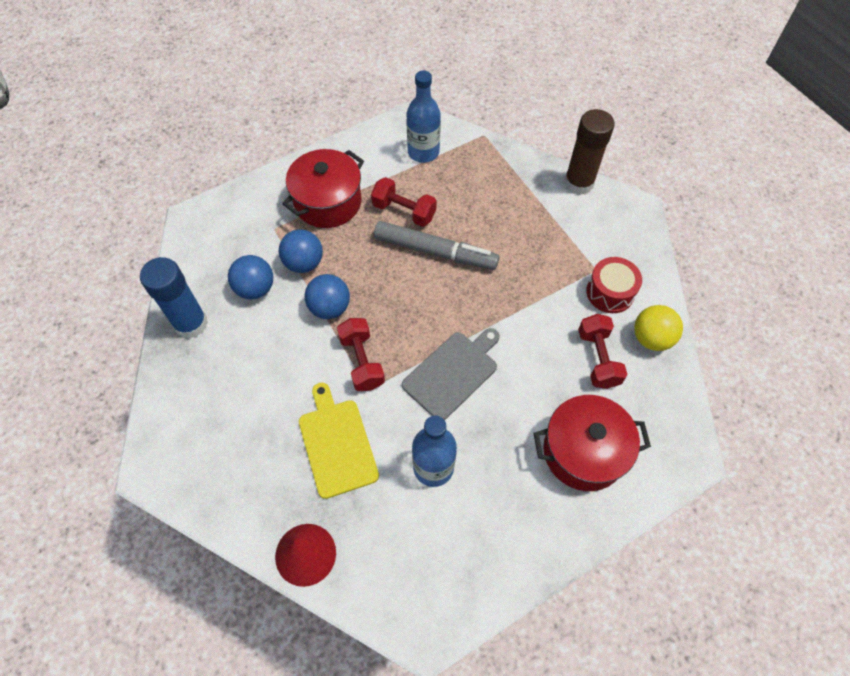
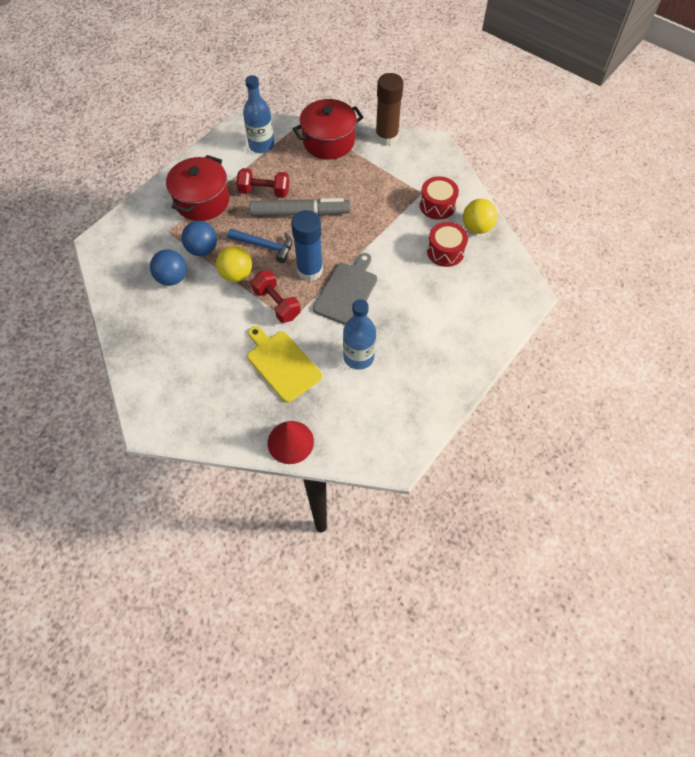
camera: 20 degrees left, 0 degrees up
(191, 323) = (132, 317): blue glue stick -> blue glue stick (310, 270)
(330, 308) = (236, 274): blue ball -> yellow ball
(377, 281) = (265, 246): none -> blue hammer
(583, 452) = (458, 314): red pot -> red pot (328, 141)
(598, 358) = (445, 251): red dumbbell -> red drum

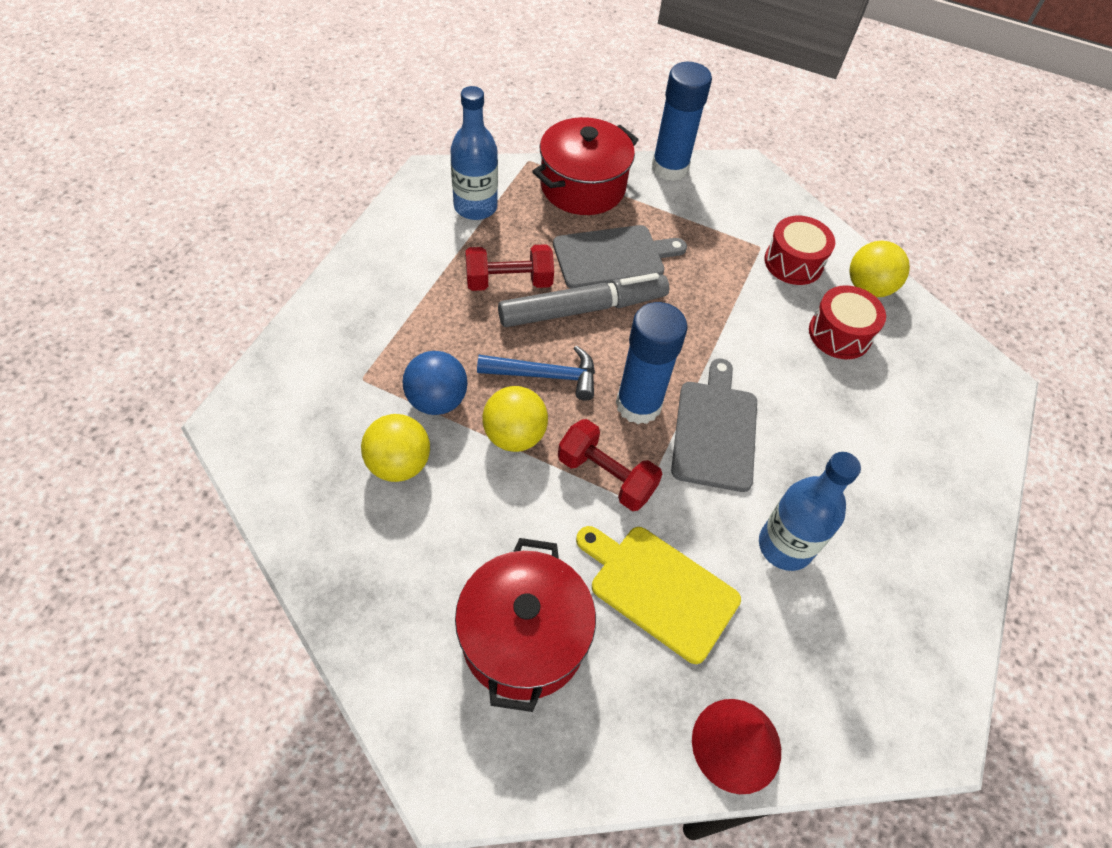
camera: 20 degrees left, 5 degrees down
(172, 278) = (399, 464): blue ball -> yellow ball
(202, 201) = (406, 314): red pot -> red pot (524, 638)
(329, 186) = (613, 257): none -> grey cutting board
(386, 137) = (669, 168): brown glue stick -> blue glue stick

